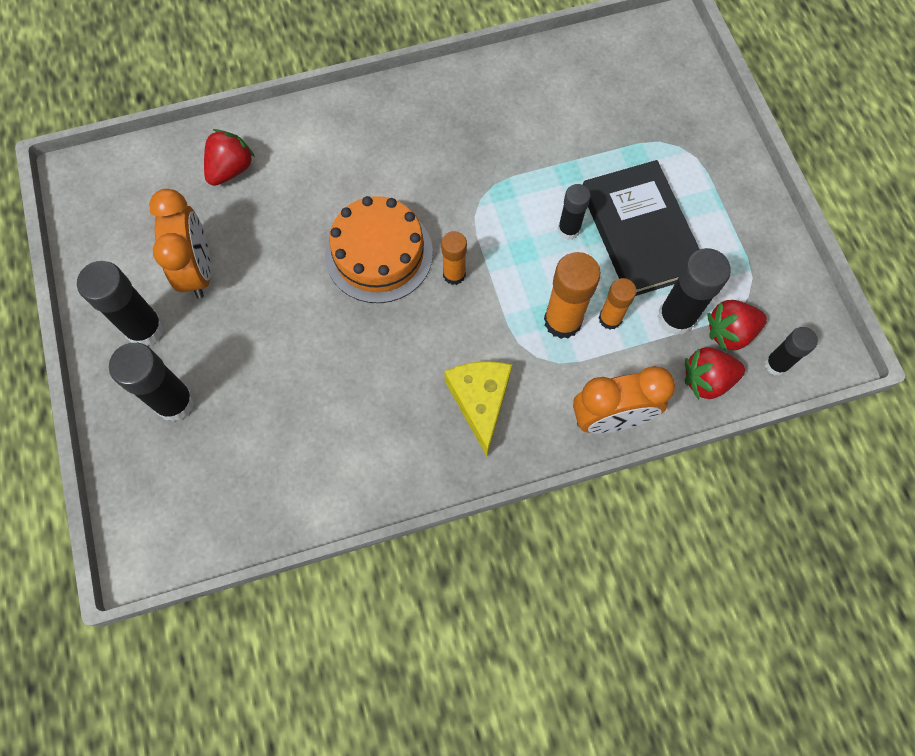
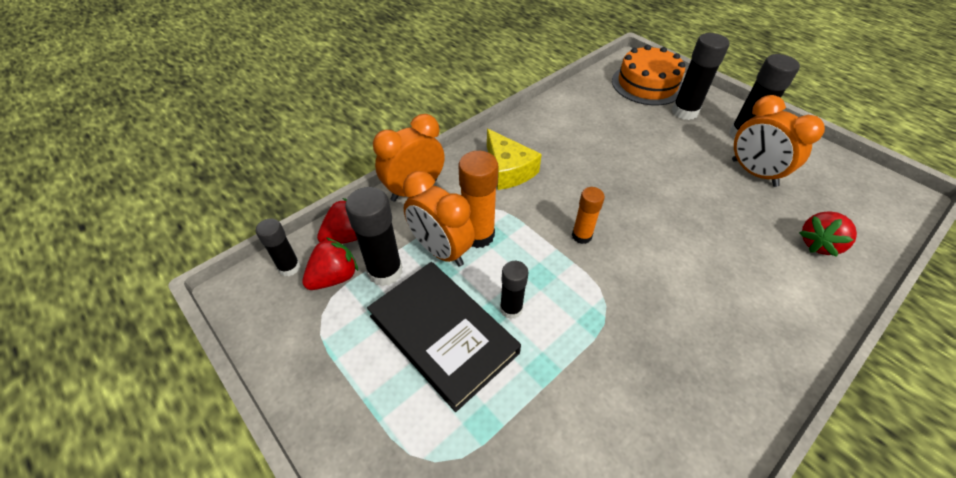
camera: 155 degrees right, 20 degrees down
(231, 169) = (818, 244): red strawberry -> red strawberry turned 45 degrees clockwise
(379, 254) = (648, 228): orange cake -> orange cake (647, 84)
(610, 318) = (441, 250): orange glue stick -> orange clock

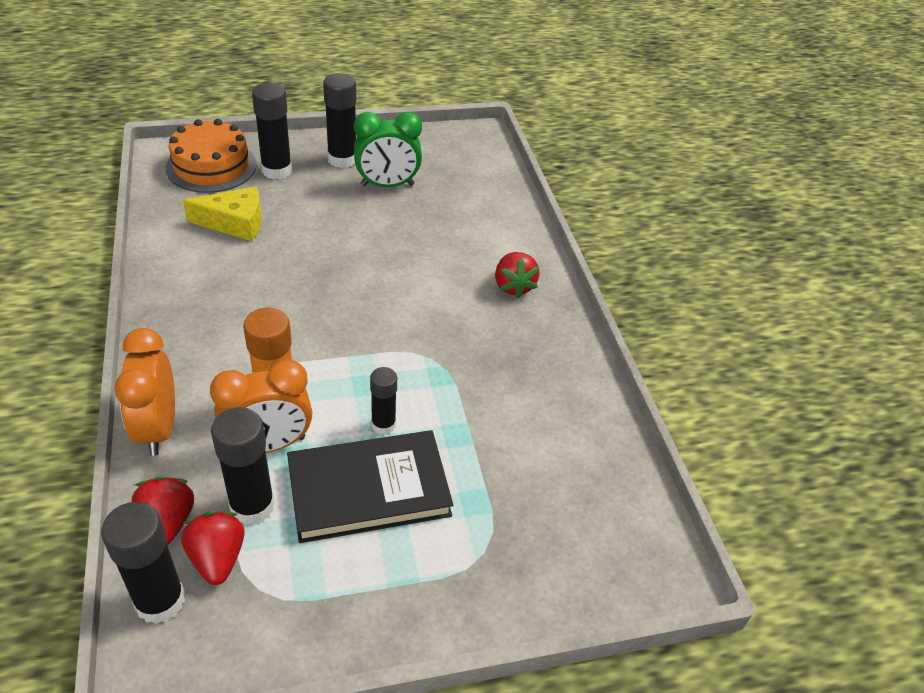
camera: 65 degrees left, 5 degrees down
(289, 267) = (160, 601): black glue stick -> black glue stick, size x1.62
(508, 170) = (214, 335): yellow cheese -> yellow cheese (235, 223)
(581, 236) = (349, 330): orange glue stick -> none
(753, 173) = (387, 185): orange clock -> green clock
(818, 244) = (481, 205): red strawberry -> red strawberry (513, 286)

